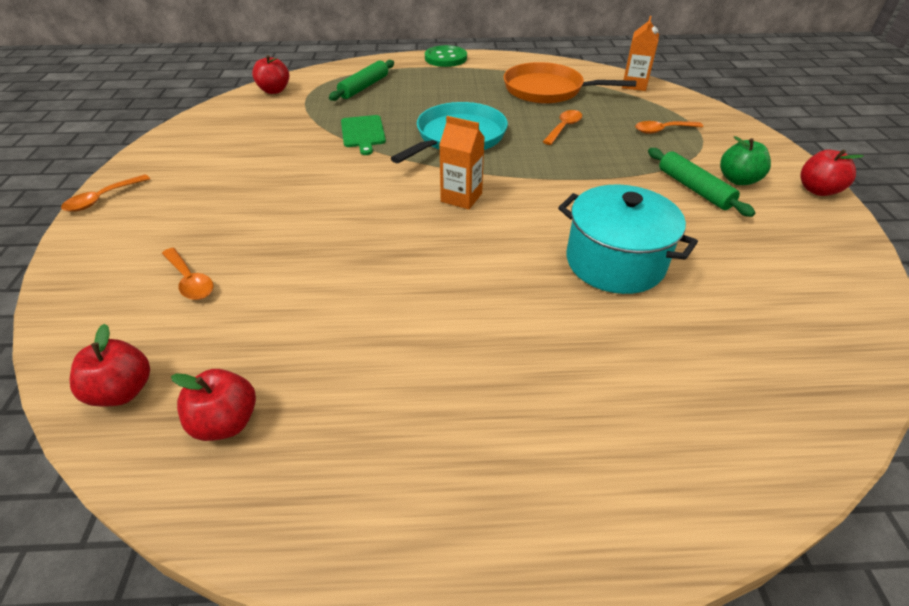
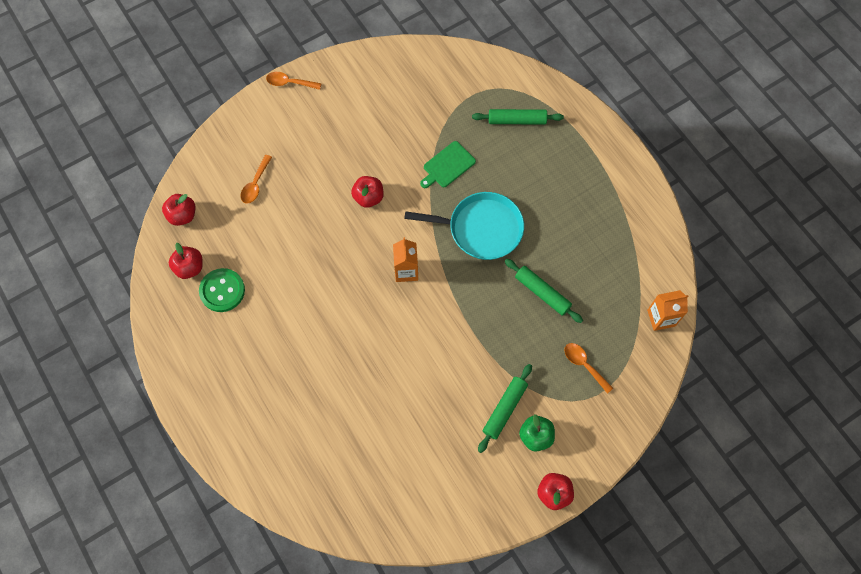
camera: 60 degrees right, 25 degrees up
(274, 90) = (470, 66): red apple -> red apple (368, 197)
(445, 58) = (613, 146): green button -> green button (222, 291)
(547, 90) = (603, 254): orange pan -> none
(564, 128) = (542, 293): orange spoon -> green rolling pin
(615, 262) = (390, 385): turquoise pot -> none

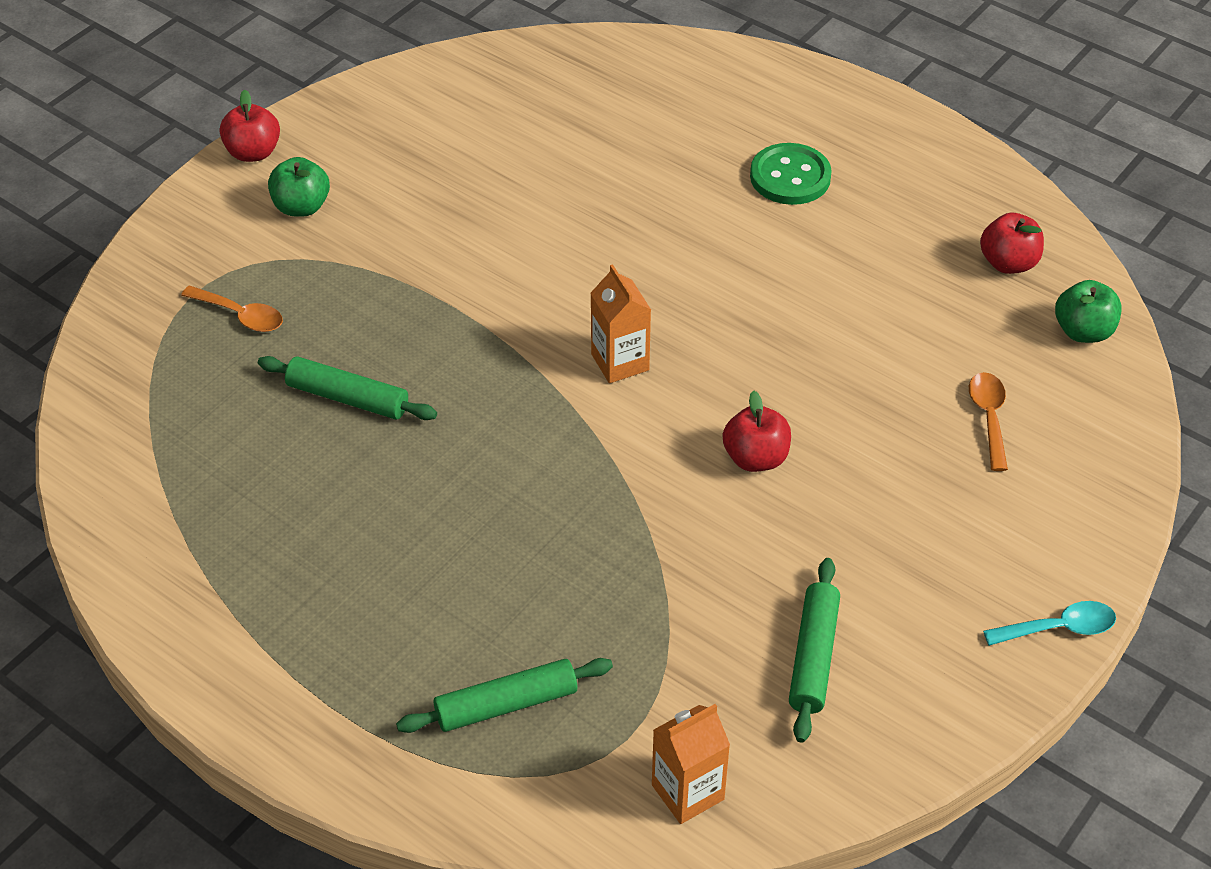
camera: 160 degrees right, 20 degrees down
(182, 215) = (1083, 331): red apple -> green apple
(222, 291) = (928, 248): green button -> green button (790, 177)
(289, 83) = (1059, 628): orange spoon -> turquoise spoon
(447, 166) = (623, 562): green cutting board -> none
(481, 229) = (505, 468): turquoise pan -> none
(504, 409) = (365, 225): green rolling pin -> green rolling pin (813, 656)
(661, 318) = (105, 420): orange carton -> orange carton (687, 792)

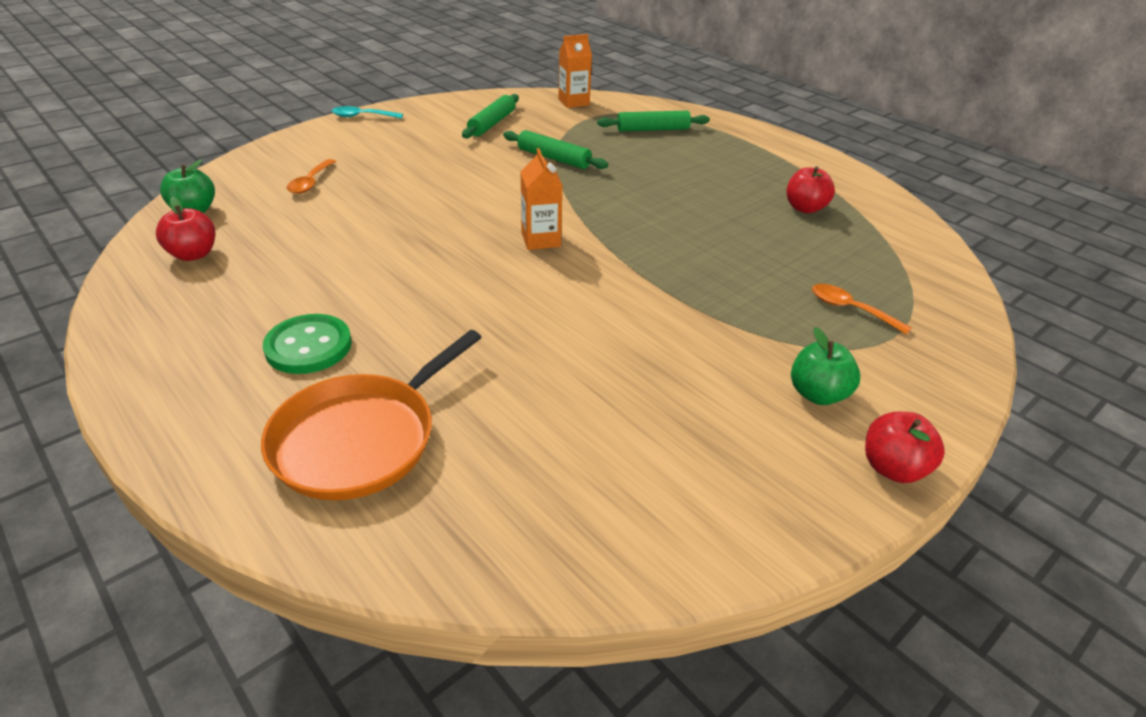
camera: 170 degrees left, 10 degrees down
(348, 398) = (748, 247): green rolling pin -> green rolling pin (553, 158)
(687, 109) = (361, 438): none -> orange pan
(755, 458) = (474, 186): red apple -> red apple (805, 208)

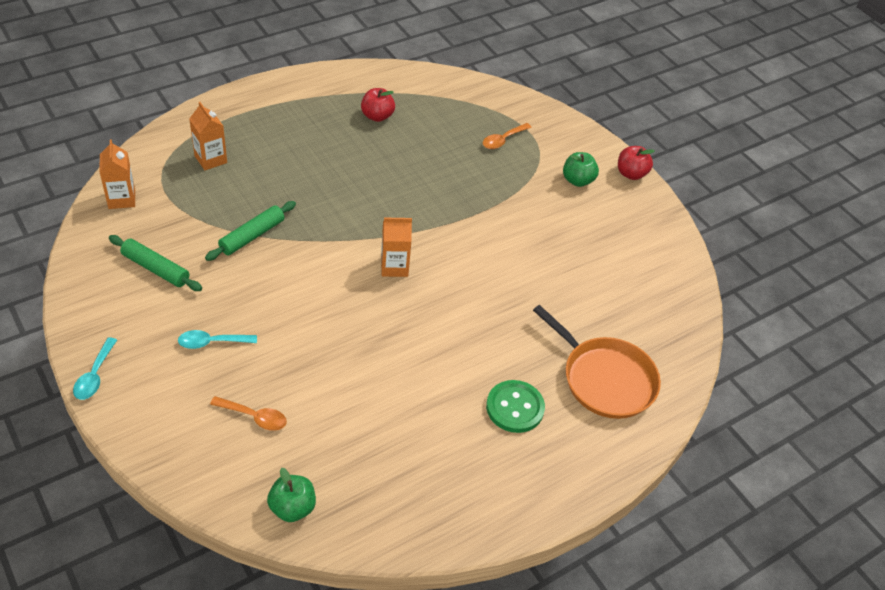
camera: 85 degrees left, 10 degrees up
(193, 254) = (376, 496): red apple -> none
(404, 155) = (211, 342): none -> turquoise spoon
(652, 129) = (210, 159): green rolling pin -> orange carton

